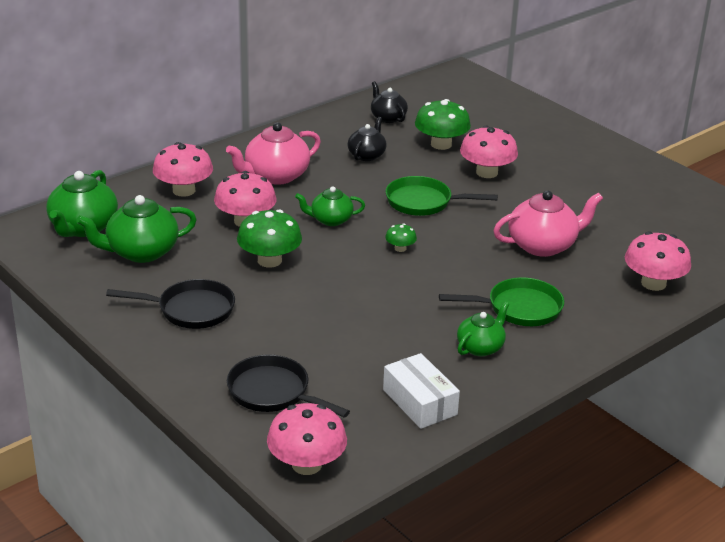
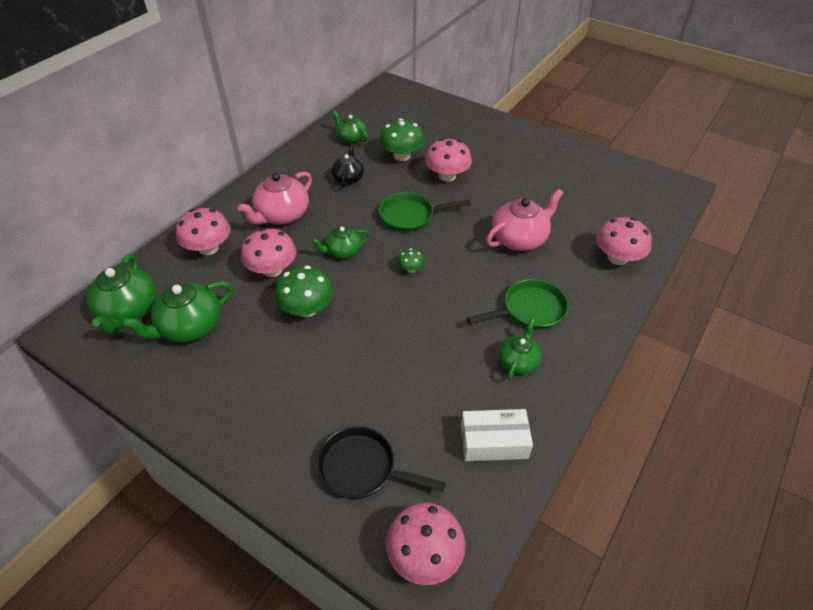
camera: 15 degrees left, 15 degrees up
(190, 310) = (255, 385): black pan -> none
(388, 117) = (351, 138): black teapot -> green teapot
(419, 402) = (494, 442): white box -> white box turned 45 degrees counterclockwise

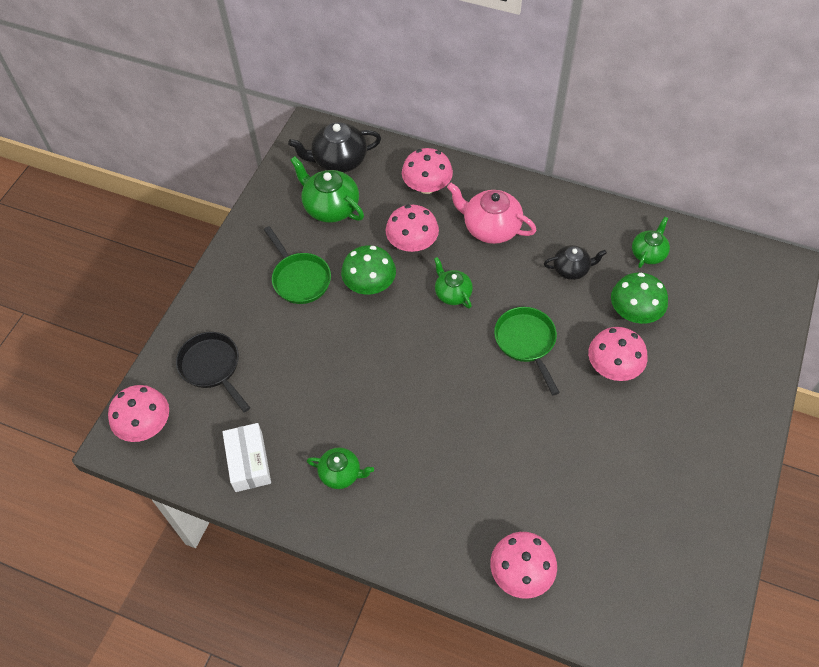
camera: 80 degrees right, 10 degrees up
(129, 311) = (339, 161): green teapot -> black teapot
(362, 468) = (212, 367): black pan -> black pan turned 45 degrees counterclockwise
(410, 269) = (444, 358): green mushroom -> none
(519, 239) = (522, 459): pink teapot -> none
(529, 310) = (412, 479): green pan -> green pan (299, 278)

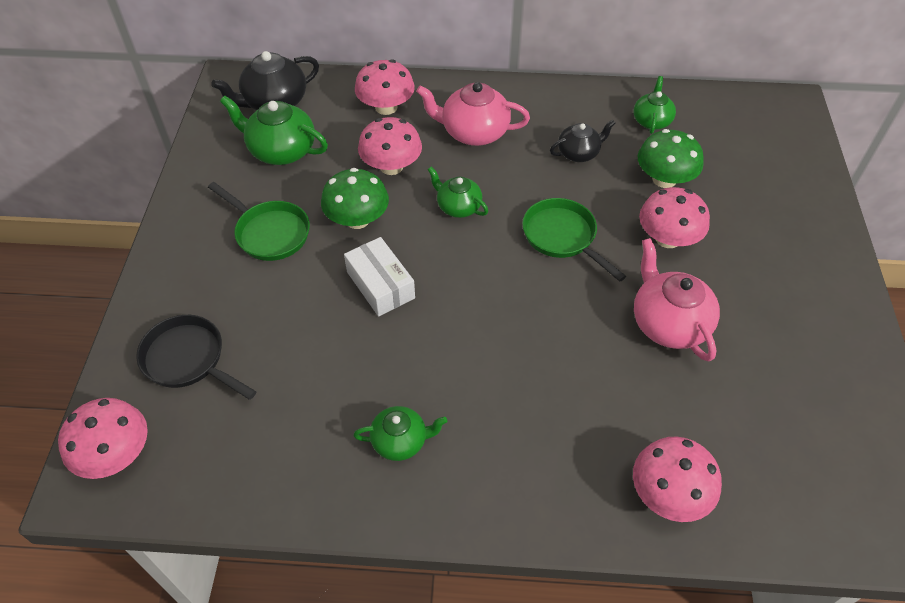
camera: 20 degrees left, 5 degrees down
(249, 462) = (274, 461): white box -> white box (380, 285)
(581, 440) = (668, 323): none -> pink teapot

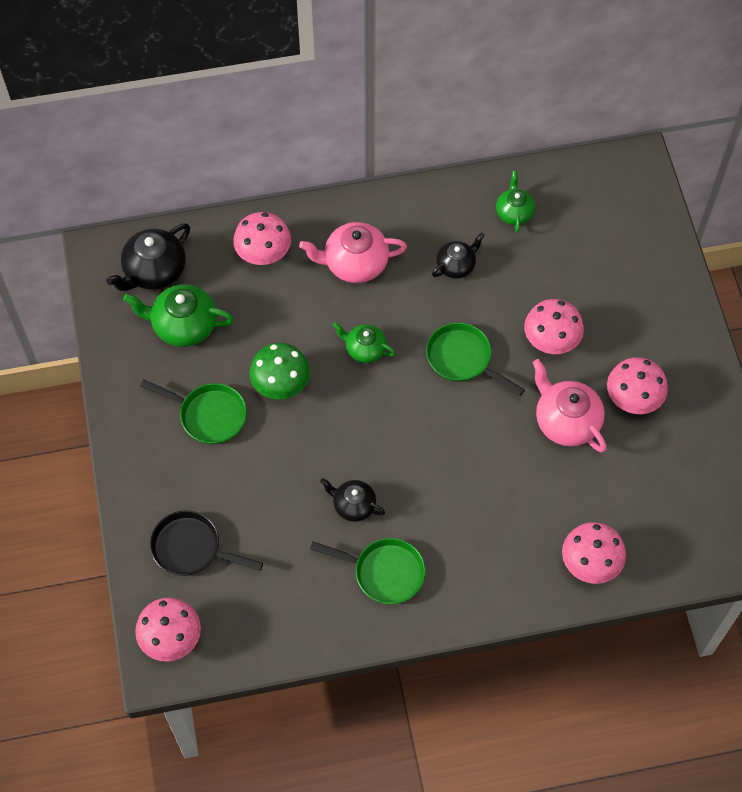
camera: 15 degrees left, 10 degrees up
(380, 285) = (323, 443): white box -> none
(390, 357) = (353, 505): none -> black teapot
(391, 166) = (291, 319): pink mushroom -> pink mushroom (633, 397)
(400, 441) = (384, 572): green teapot -> green pan
(664, 179) = (537, 277): green mushroom -> none

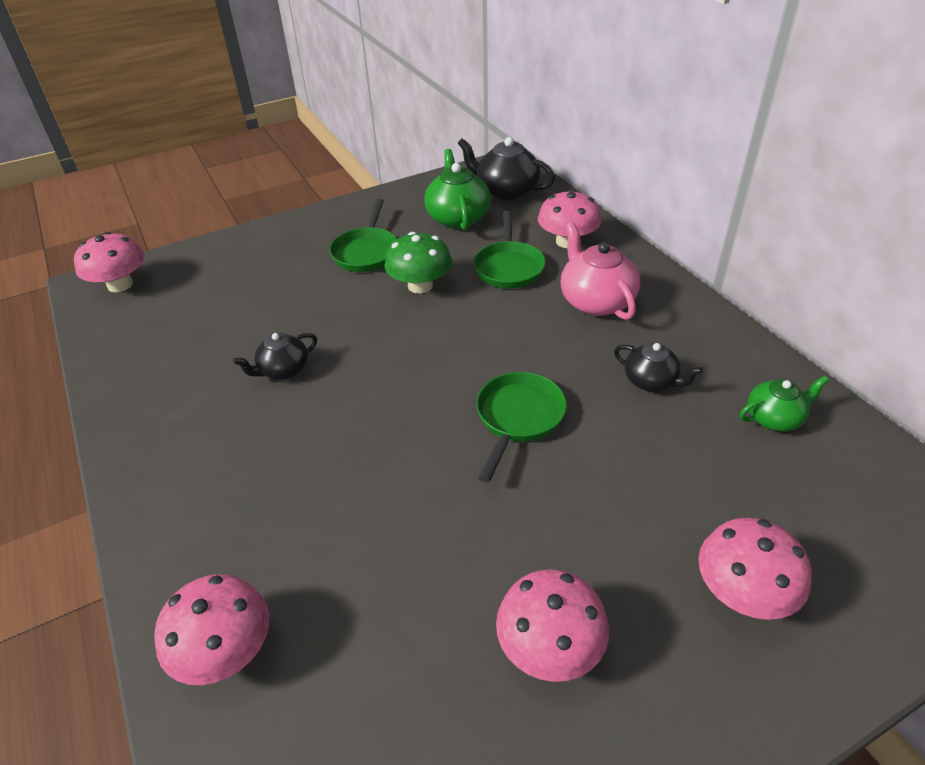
camera: 75 degrees right, 20 degrees down
(191, 548) = (217, 275): black pan -> none
(353, 505) = (283, 370): black teapot -> black teapot turned 135 degrees counterclockwise
(365, 349) = (490, 333): green teapot -> none
(384, 572) = (197, 415): green pan -> green pan (509, 267)
(551, 339) = (599, 506): pink mushroom -> pink mushroom (743, 592)
(566, 421) = (468, 557): pink teapot -> none

